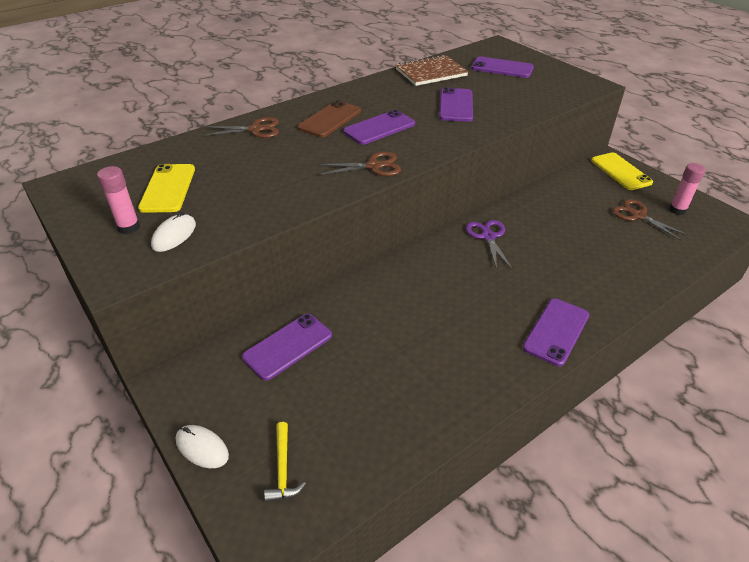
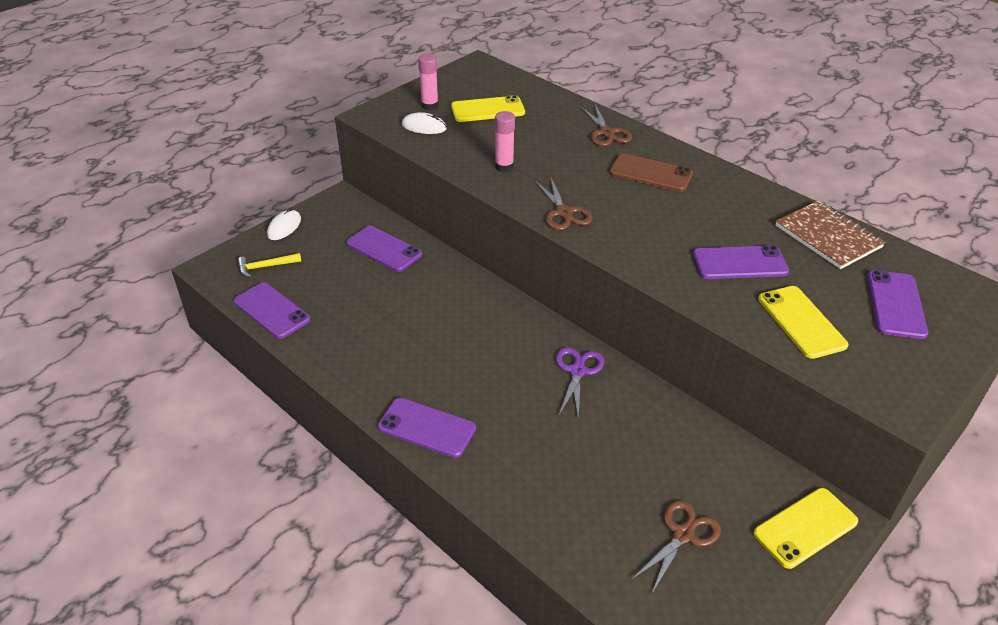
camera: 80 degrees right, 0 degrees up
(379, 128) = (648, 208): purple phone -> purple phone (272, 310)
(488, 236) = (577, 371): purple scissors -> purple scissors turned 60 degrees counterclockwise
(519, 97) = (801, 322): none -> yellow phone
(677, 210) = (720, 592): pink glue stick -> pink glue stick (504, 166)

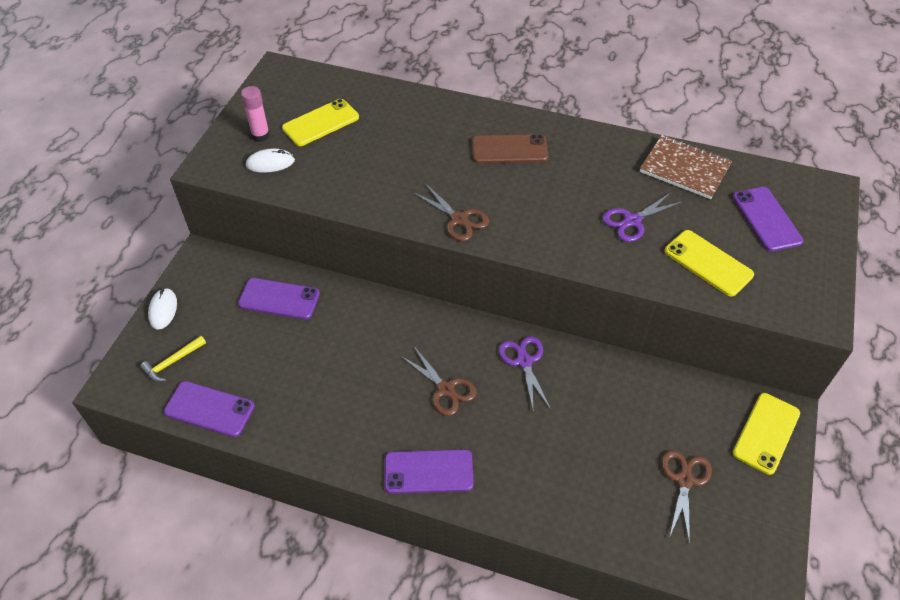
camera: 25 degrees left, 10 degrees up
(504, 166) = (375, 185): pink glue stick -> none
(606, 133) = (446, 116): brown scissors -> brown scissors (446, 389)
(739, 263) = (632, 221): purple phone -> purple scissors

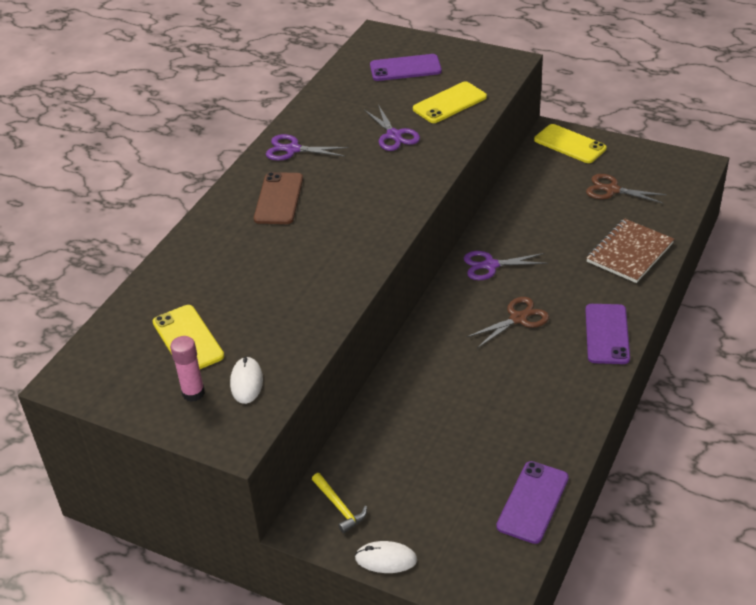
camera: 80 degrees left, 10 degrees down
(172, 362) = (466, 542): yellow hammer -> yellow hammer (339, 507)
(279, 299) = (386, 447): purple phone -> none
(459, 219) = (371, 238): brown scissors -> none
(589, 148) = (292, 149): none -> purple scissors
(684, 169) = (335, 99): brown notebook -> brown notebook (630, 252)

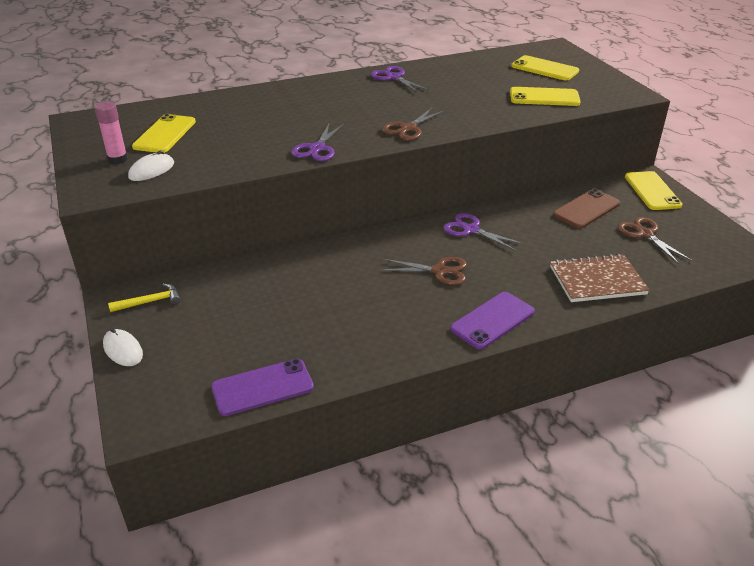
camera: 40 degrees right, 5 degrees down
(279, 199) = (340, 96): brown phone -> brown phone (586, 209)
(339, 507) = (150, 302): yellow hammer -> yellow hammer turned 120 degrees counterclockwise
(393, 201) = (408, 129): none -> brown scissors
(394, 135) = (472, 97): purple scissors -> purple scissors (317, 149)
(405, 68) = (544, 69): purple phone -> yellow phone

